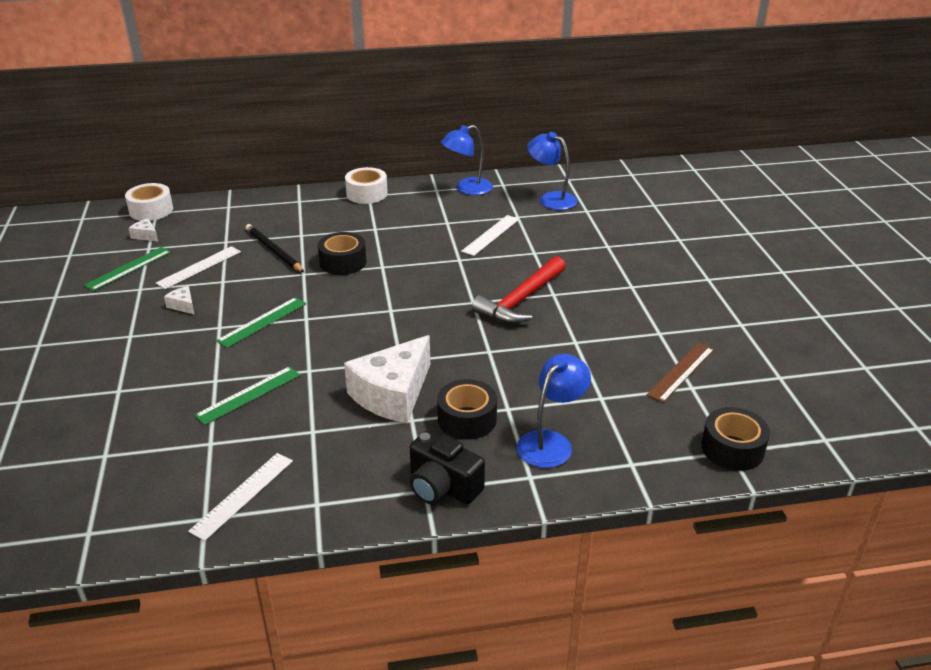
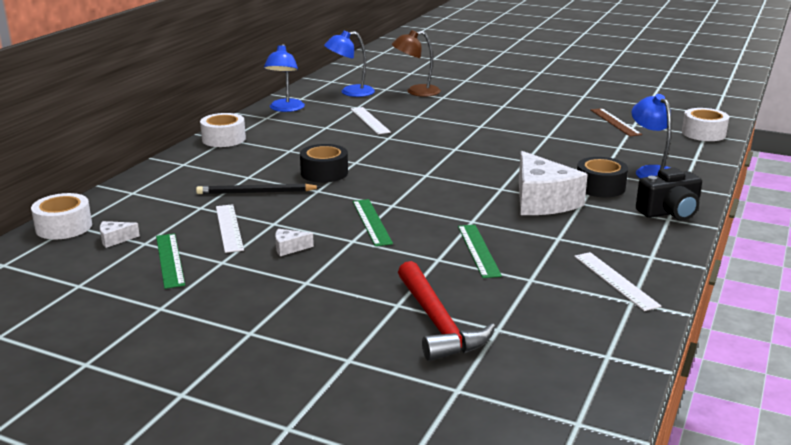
camera: 55 degrees left, 10 degrees down
(521, 300) = (474, 136): red hammer -> red hammer (437, 323)
(601, 228) = (416, 92): none -> brown lamp
(732, 449) = (703, 133): black tape -> white tape

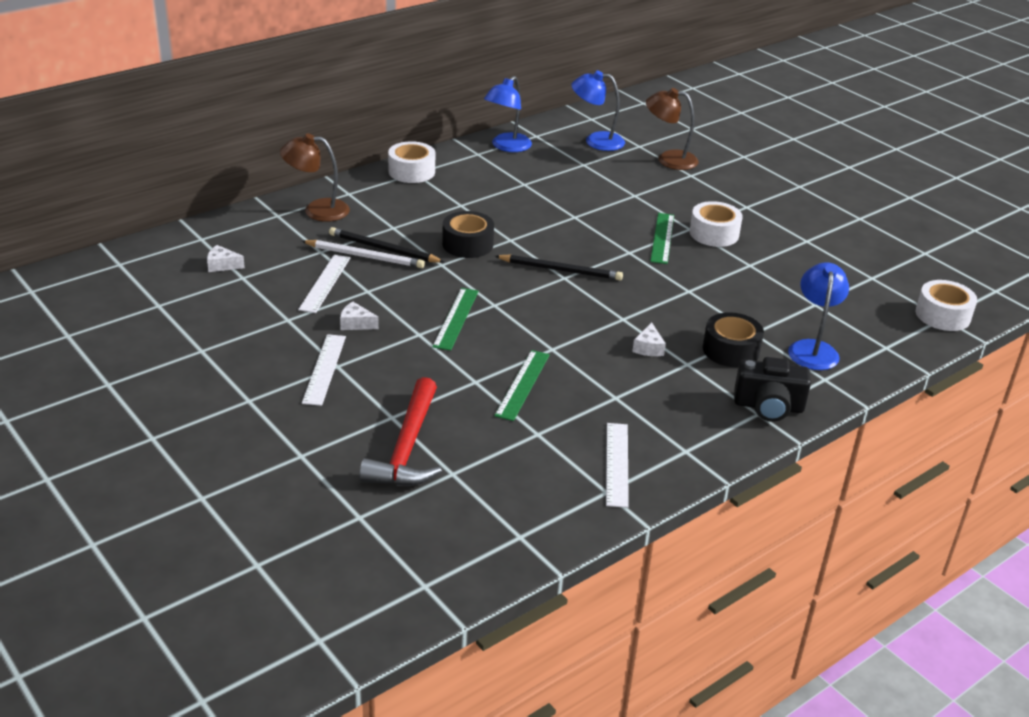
camera: 25 degrees right, 10 degrees up
(64, 227) = (193, 238): white tape -> white tape (714, 233)
(166, 181) = (317, 210): none -> brown lamp
(169, 260) = (247, 303): green ruler -> green ruler (662, 238)
(245, 201) = (364, 256): none -> white pencil
(370, 120) = (578, 187): white ruler -> white ruler (324, 369)
(417, 171) = (560, 270): none -> black pencil
(542, 201) = (648, 348): white cheese -> white cheese, size x0.40
(615, 122) = (852, 267): brown ruler -> none

